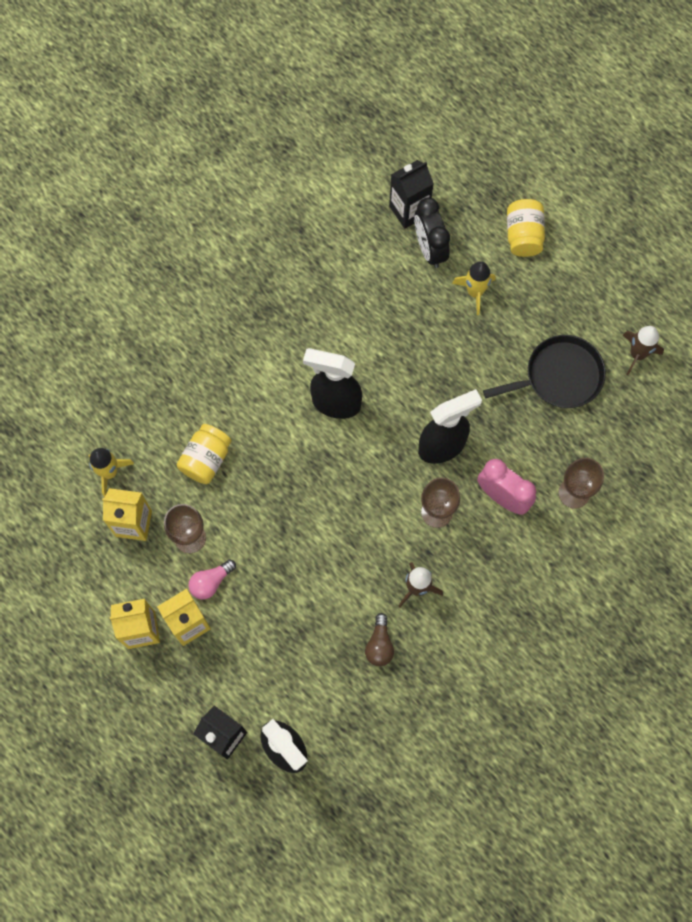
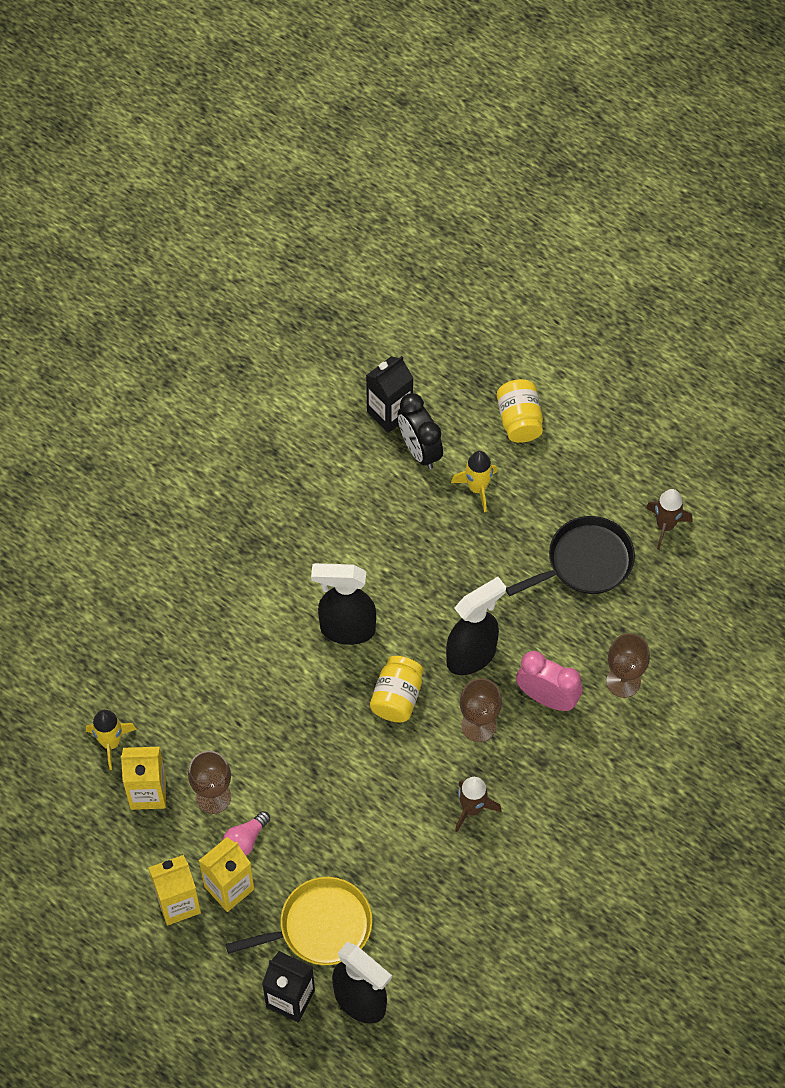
camera: 10 degrees left, 10 degrees down
(206, 459) = (215, 711): yellow jar -> yellow jar (397, 697)
(262, 674) = (320, 926): none -> yellow pan
(379, 644) = (442, 874): brown light bulb -> none

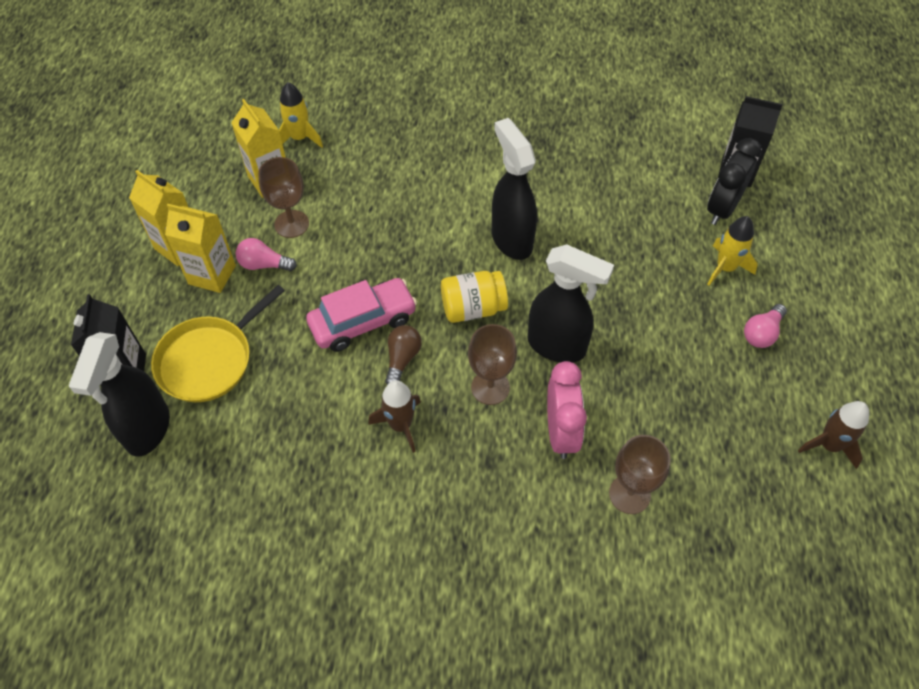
camera: 60 degrees right, 5 degrees down
(320, 926) = (209, 360): yellow pan -> yellow pan turned 90 degrees clockwise
(357, 788) = (363, 321): none -> pink car
(412, 777) = (402, 359): none -> brown light bulb
(519, 420) = (820, 266): yellow jar -> none
(551, 504) = (762, 333): none -> pink light bulb
(585, 562) = (728, 393): black pan -> none

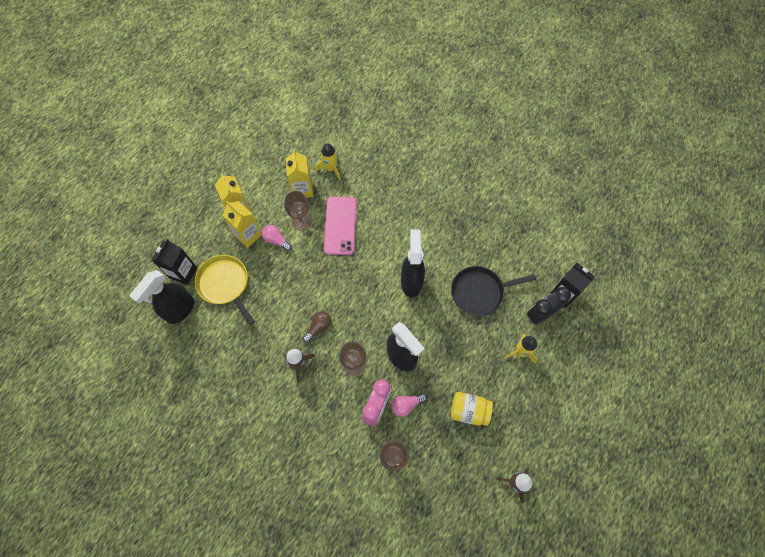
camera: 25 degrees right, 10 degrees up
(209, 360) = (225, 284): yellow pan -> yellow pan turned 75 degrees clockwise
(357, 207) = (340, 225): none -> pink phone
(363, 321) = (309, 296): pink car -> none
(473, 308) = (369, 314): yellow jar -> yellow jar (469, 411)
(620, 214) = (480, 292): none -> black pan
(762, 333) = (517, 401): pink light bulb -> pink light bulb (406, 405)

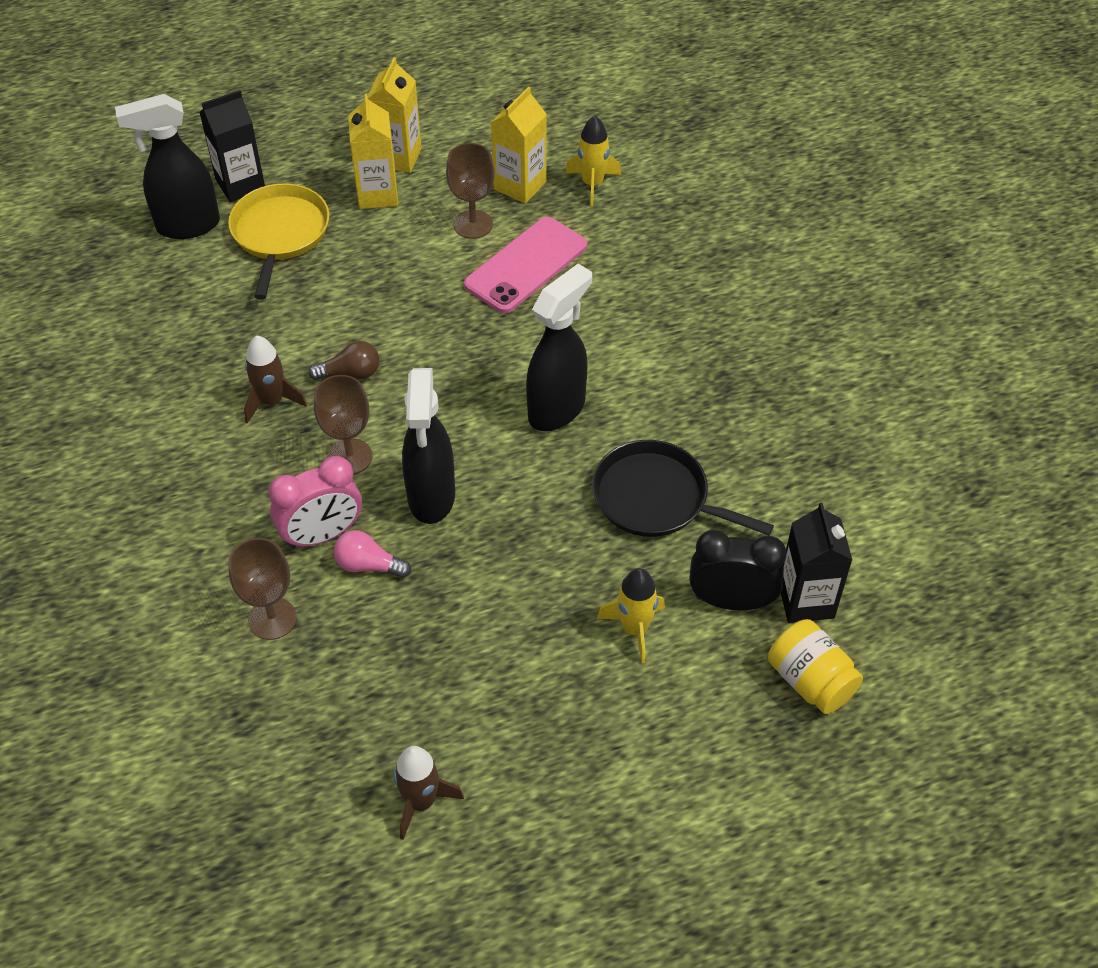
camera: 40 degrees right, 15 degrees down
(276, 240) = (410, 225): pink light bulb -> none
(469, 411) = (457, 646): yellow jar -> yellow jar (810, 681)

